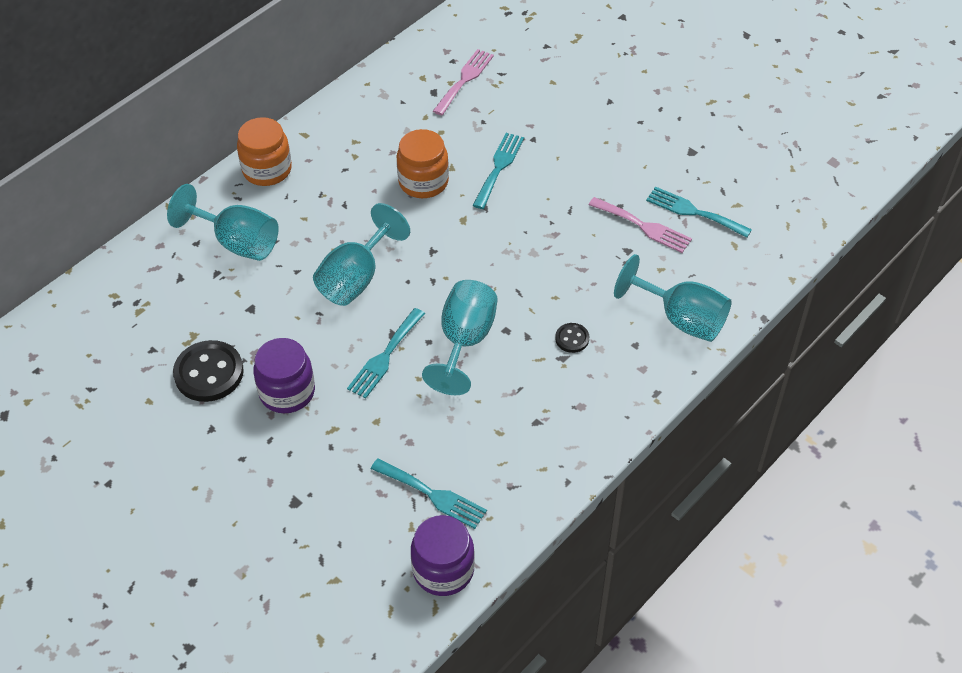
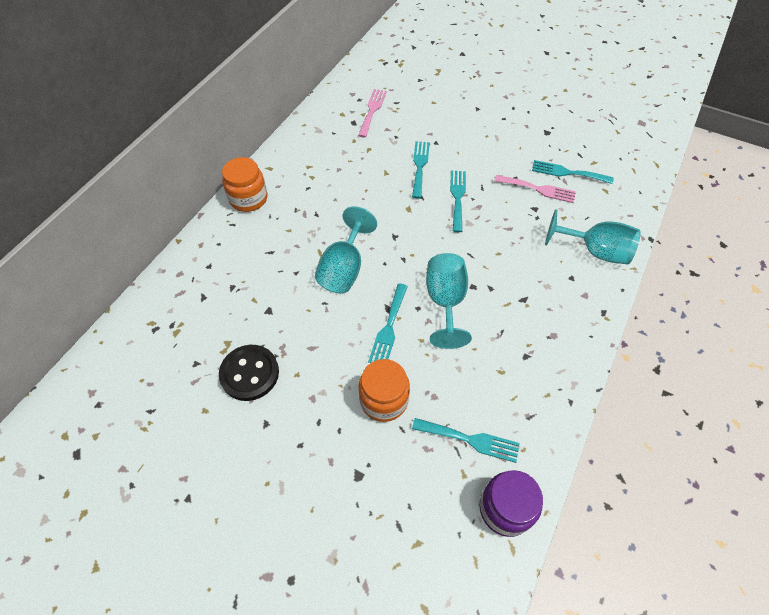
camera: 15 degrees left, 5 degrees up
(237, 242) = (241, 259): turquoise goblet -> none
(287, 392) = (320, 375): purple jar -> none
(423, 182) = (369, 186): orange jar -> orange jar (384, 400)
(532, 217) = (457, 197): none -> turquoise fork
(572, 339) = (524, 283): black button -> none

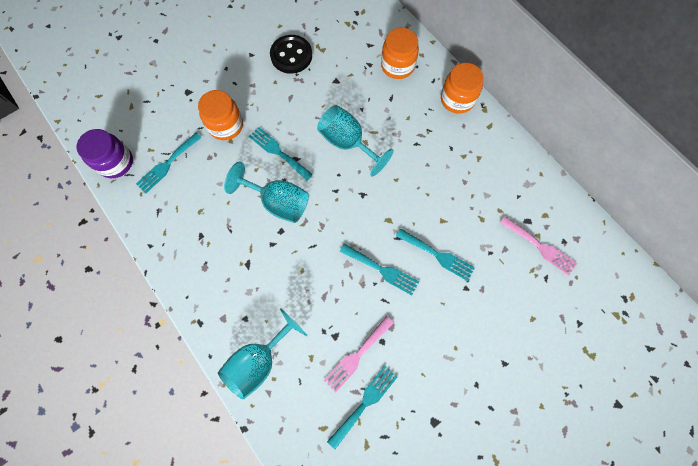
camera: 115 degrees right, 15 degrees up
(224, 260) = (397, 66): none -> orange jar

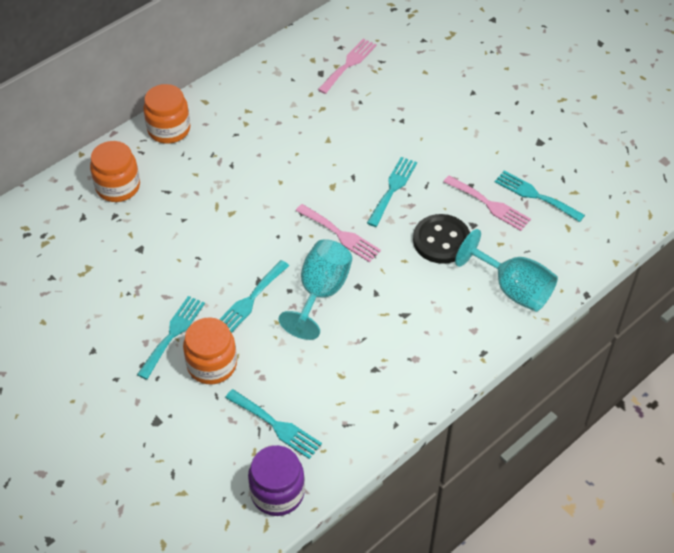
camera: 95 degrees left, 20 degrees down
(291, 55) = (97, 302): black button -> black button (441, 240)
(335, 222) = (340, 234): none -> pink fork
(348, 143) = (234, 230): turquoise goblet -> none
(438, 255) = (369, 143): turquoise fork -> turquoise fork (173, 334)

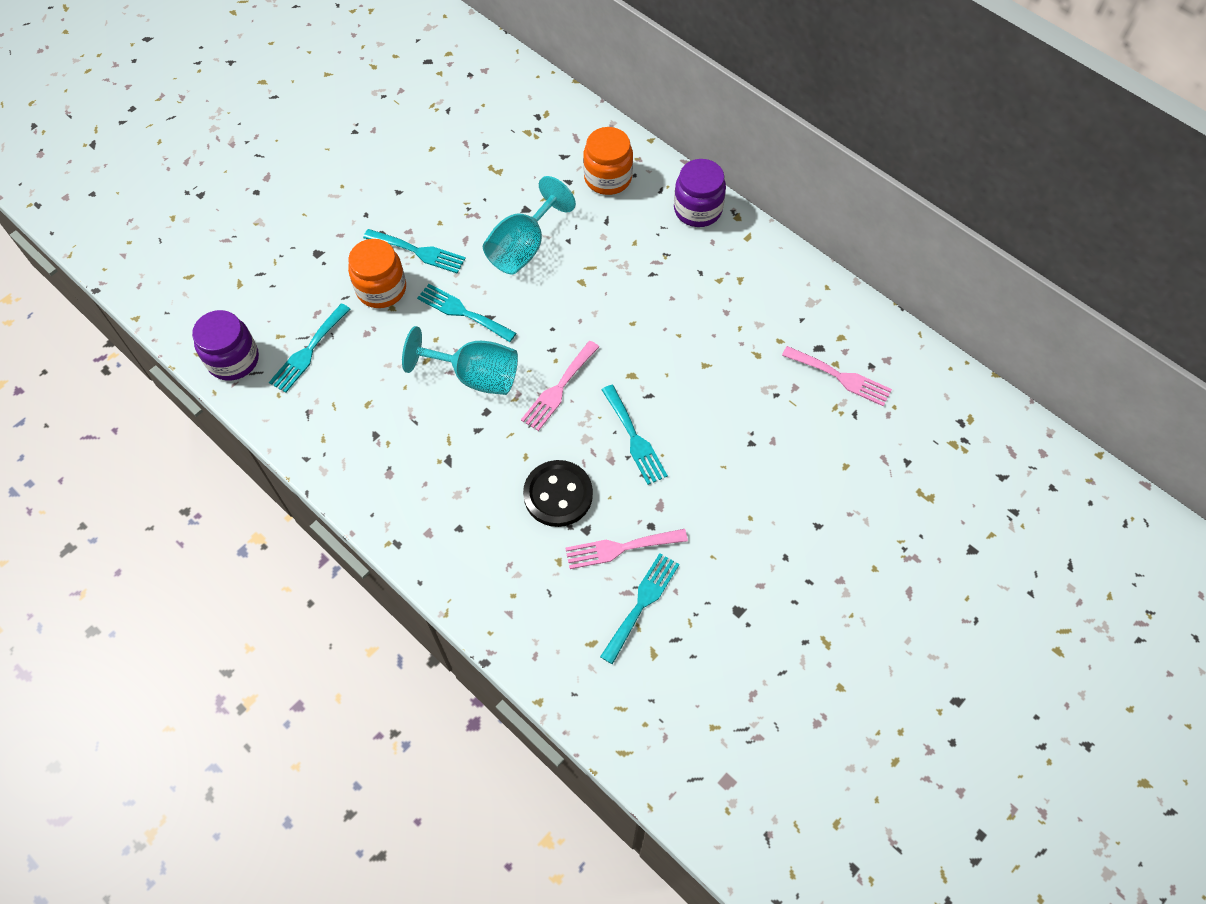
camera: 85 degrees right, 10 degrees up
(169, 129) = (697, 209): orange jar -> purple jar
(392, 189) = (634, 438): turquoise fork -> turquoise fork turned 45 degrees clockwise
(489, 204) = (620, 548): pink fork -> pink fork turned 45 degrees clockwise
(513, 289) = (489, 576): turquoise goblet -> turquoise goblet (523, 247)

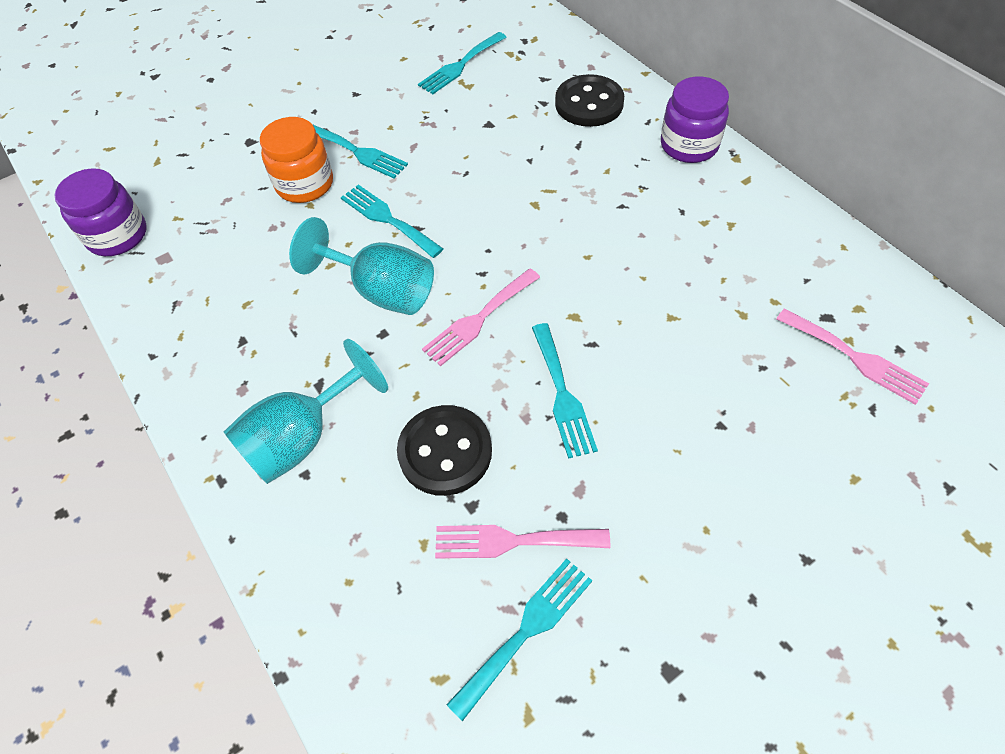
camera: 15 degrees right, 5 degrees down
(308, 351) = (201, 238): turquoise fork -> turquoise fork (460, 65)
(523, 247) = (476, 161): turquoise goblet -> turquoise goblet (303, 437)
(608, 178) = (589, 103): orange jar -> black button

